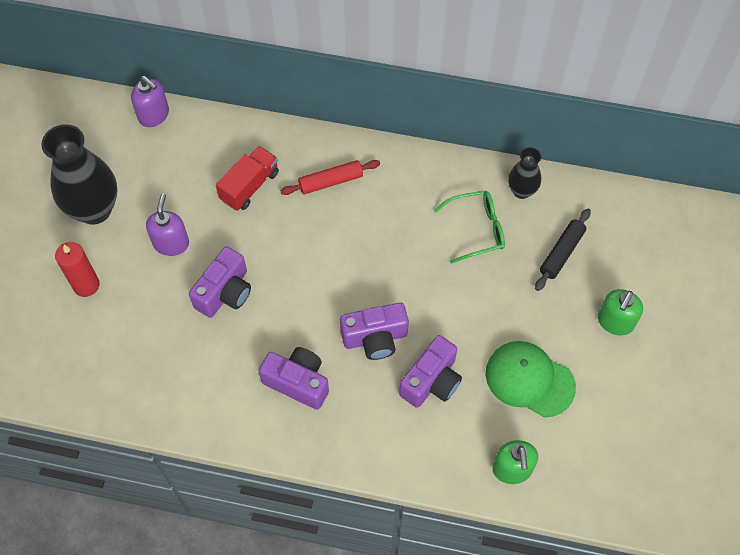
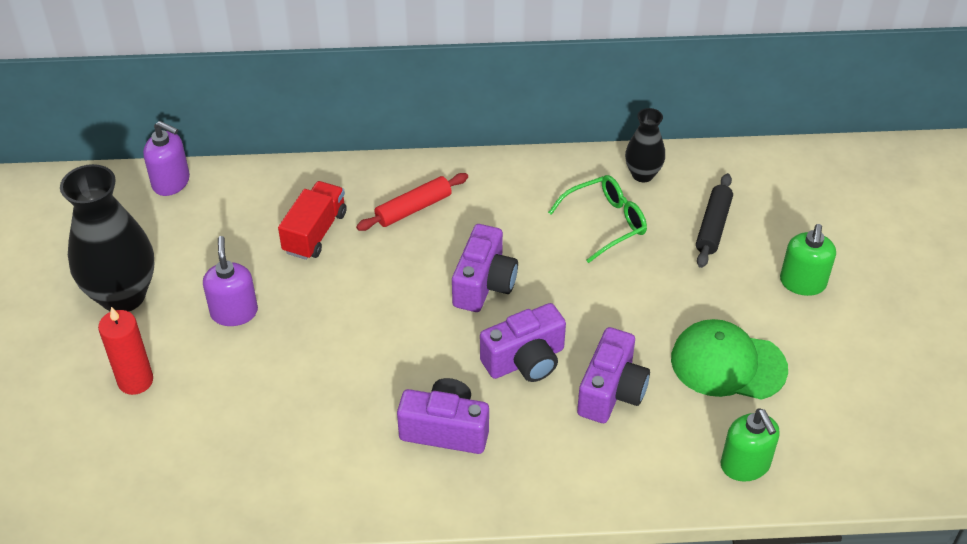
camera: 15 degrees left, 15 degrees down
(225, 292) = (320, 351): purple camera -> purple camera (484, 284)

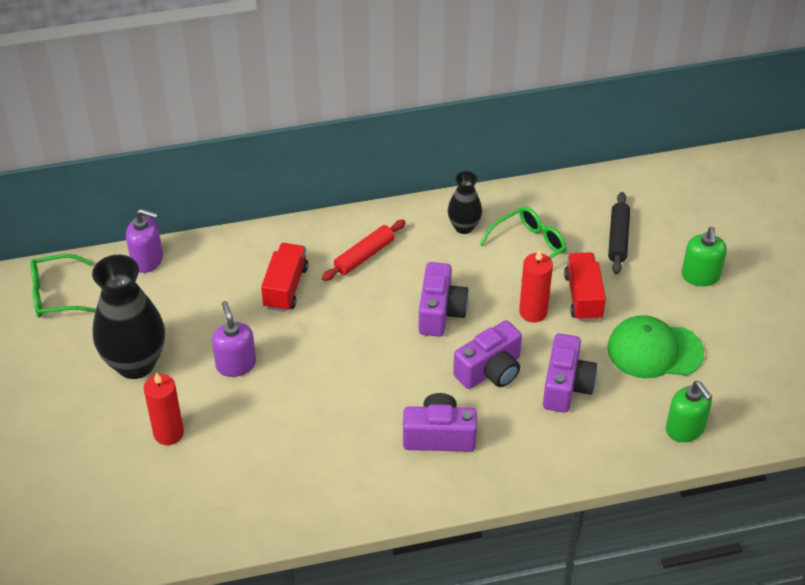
camera: 10 degrees left, 0 degrees up
(60, 207) = (56, 294): none -> green glasses
(592, 298) = (533, 312): none -> red candle
(642, 174) = (550, 201): black vase -> black vase (464, 227)
(656, 289) = (583, 297): none -> red truck

